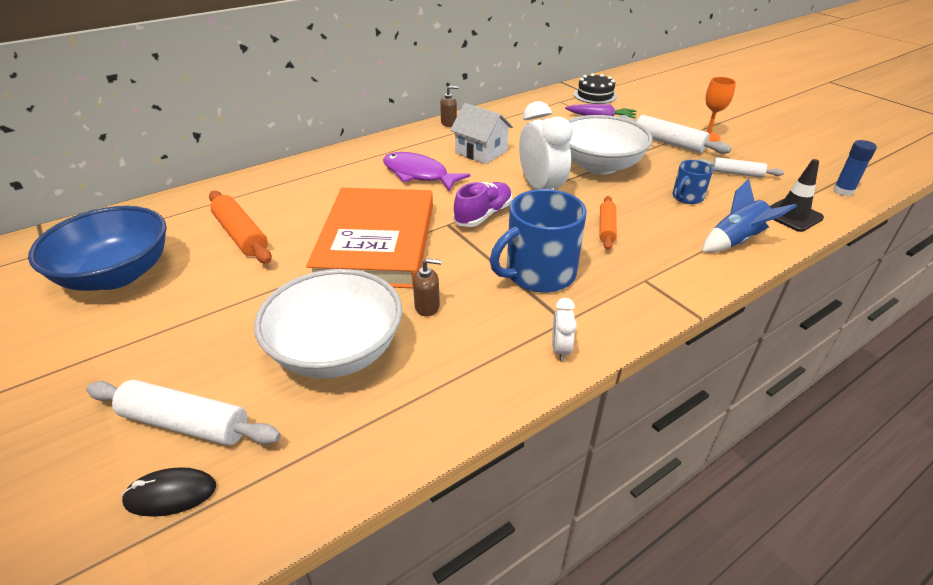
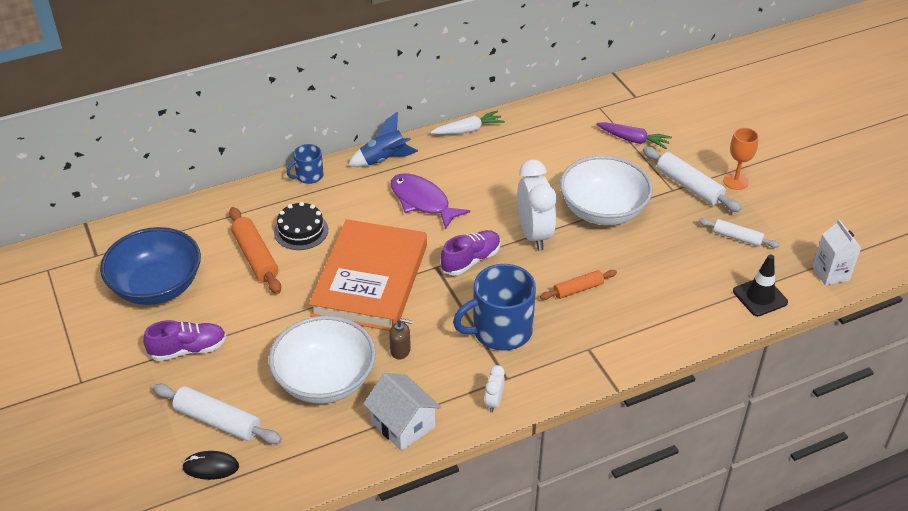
camera: 10 degrees right, 5 degrees up
(150, 337) = (188, 349): none -> purple shoe
(449, 123) = (468, 130): brown soap dispenser -> white carrot
(481, 152) = (490, 177): white house -> white house (403, 424)
(595, 95) = (642, 101): black cake -> black cake (301, 231)
(606, 228) = (578, 289): orange rolling pin -> orange rolling pin turned 45 degrees clockwise
(687, 197) = (671, 262): blue mug -> blue mug (309, 176)
(735, 241) = (689, 319): blue rocket -> blue rocket (384, 160)
(843, 191) = (830, 273): blue glue stick -> white carton

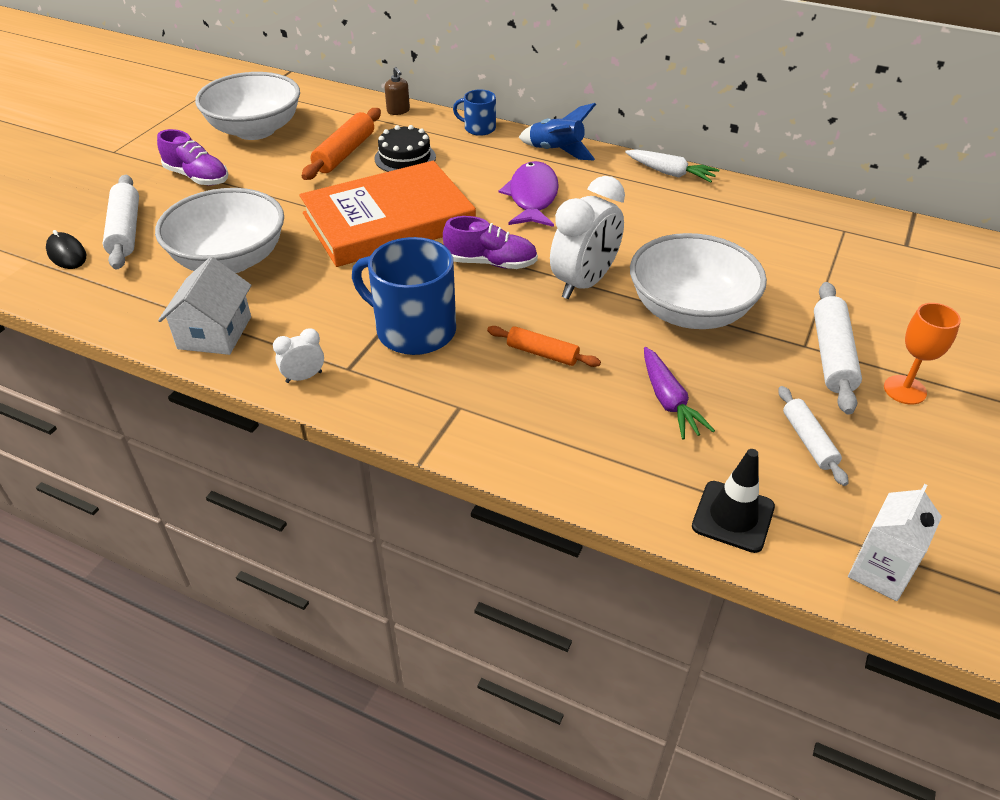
camera: 50 degrees right, 0 degrees up
(157, 286) = (255, 130): blue bowl -> white bowl
(400, 350) = (314, 282): brown soap dispenser -> brown soap dispenser (398, 111)
(633, 140) = (836, 277): purple carrot -> purple carrot (669, 401)

